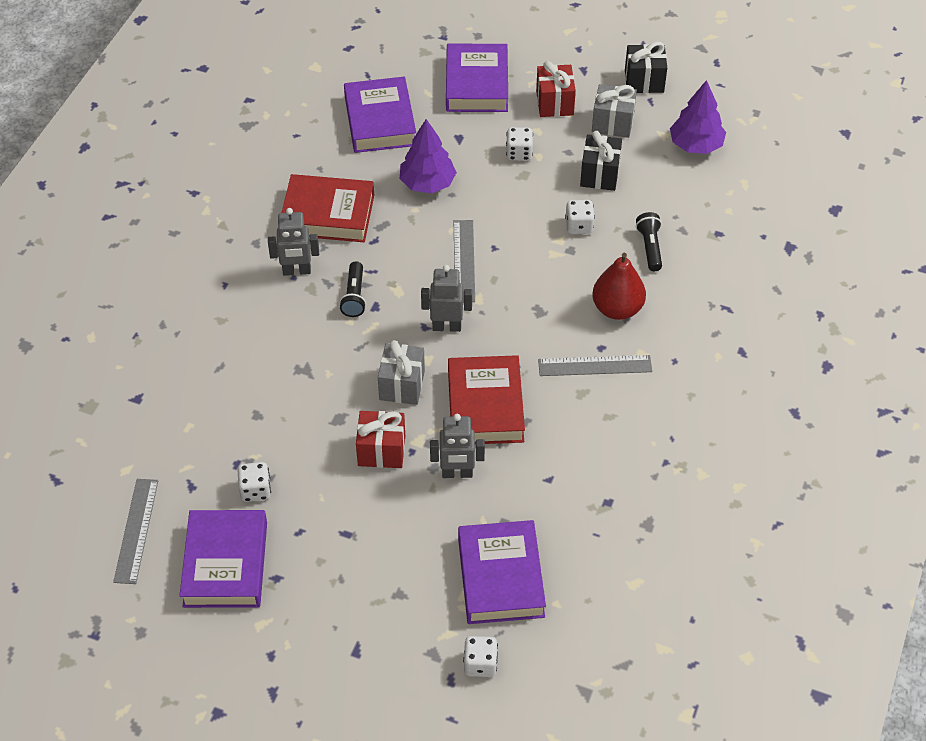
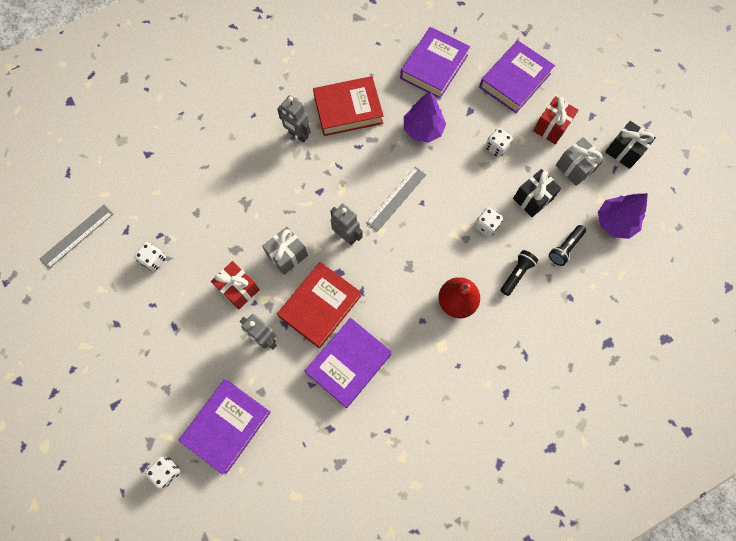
camera: 40 degrees right, 20 degrees up
(225, 564) = (100, 293): purple book -> purple book (348, 363)
(328, 214) = (348, 110): red book -> red book turned 60 degrees counterclockwise
(354, 296) = (314, 176): black flashlight -> black flashlight (565, 248)
(595, 365) = (407, 330): grey ruler -> none

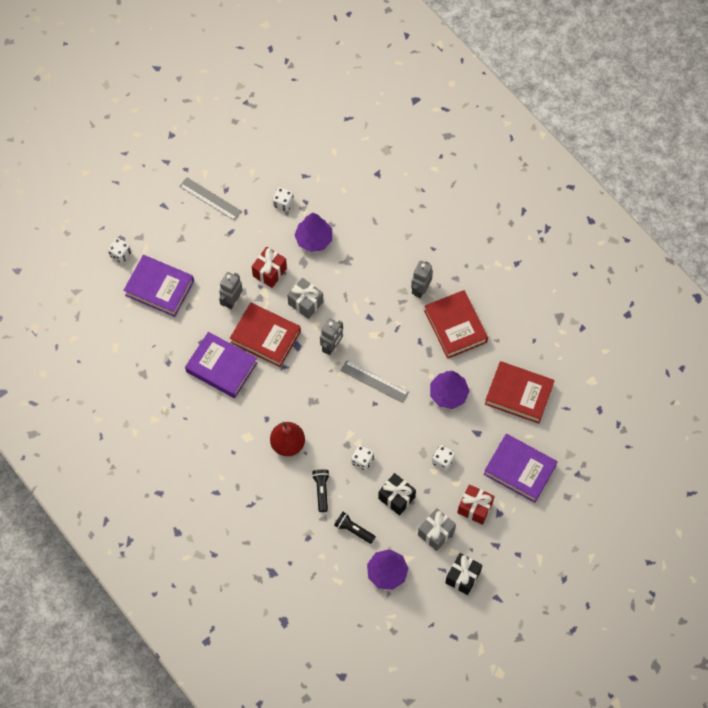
camera: 80 degrees right, 5 degrees down
(77, 236) = (293, 141): grey ruler -> grey ruler (210, 199)
(209, 233) = (314, 239): none -> purple tree
(434, 66) = (518, 394): purple book -> red book
(516, 274) = (321, 490): black flashlight -> black flashlight turned 120 degrees counterclockwise

